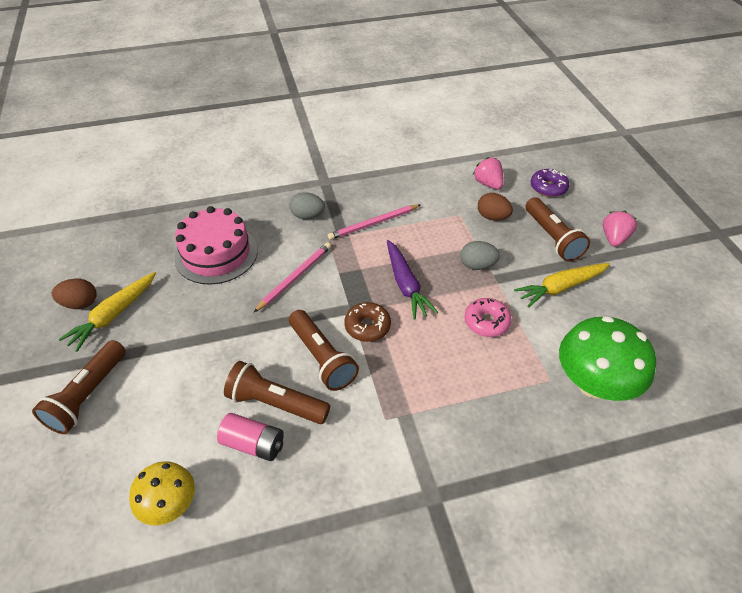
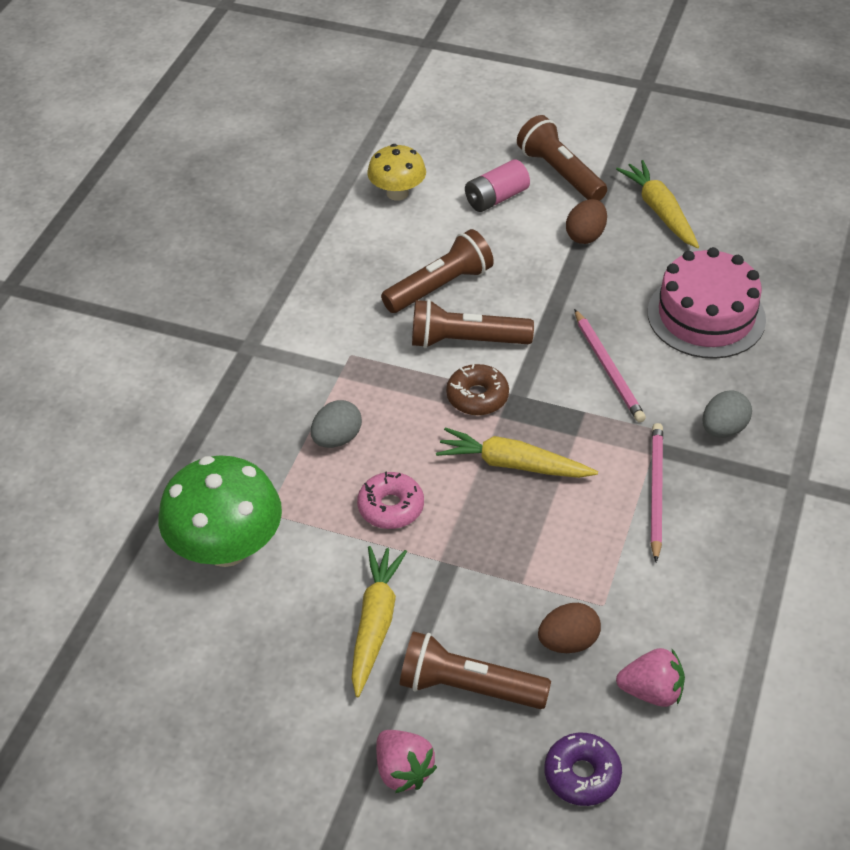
camera: 125 degrees right, 0 degrees up
(80, 304) = (698, 192): brown egg -> brown egg (585, 235)
(253, 444) = (409, 257): pink battery -> pink battery (496, 198)
(406, 285) = (513, 464): purple carrot -> yellow carrot
(477, 265) = (487, 558): grey egg -> grey egg (337, 439)

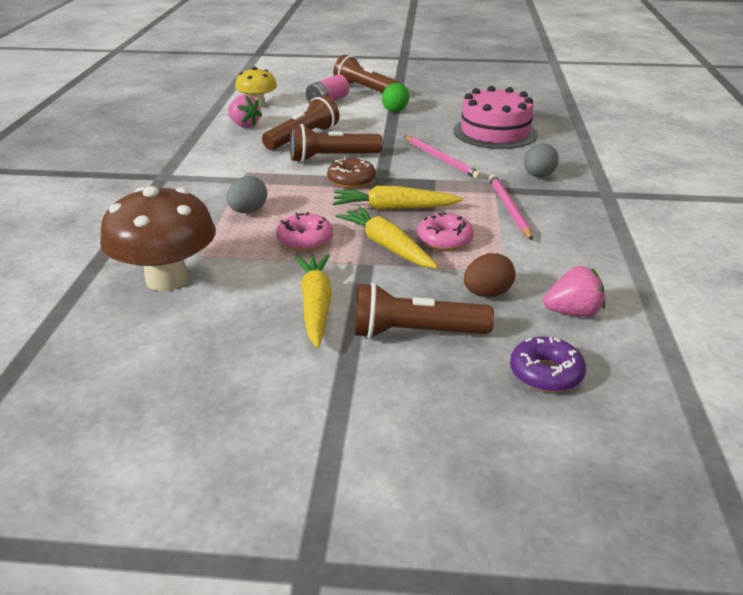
camera: 15 degrees left, 15 degrees down
(226, 548) = (167, 279): green mushroom -> brown mushroom
(403, 771) = (379, 398): pink strawberry -> pink strawberry (244, 125)
(554, 537) = (444, 240): none -> pink donut
(585, 235) = (395, 110): brown egg -> green egg
(659, 211) = (439, 97): yellow carrot -> yellow carrot (387, 246)

